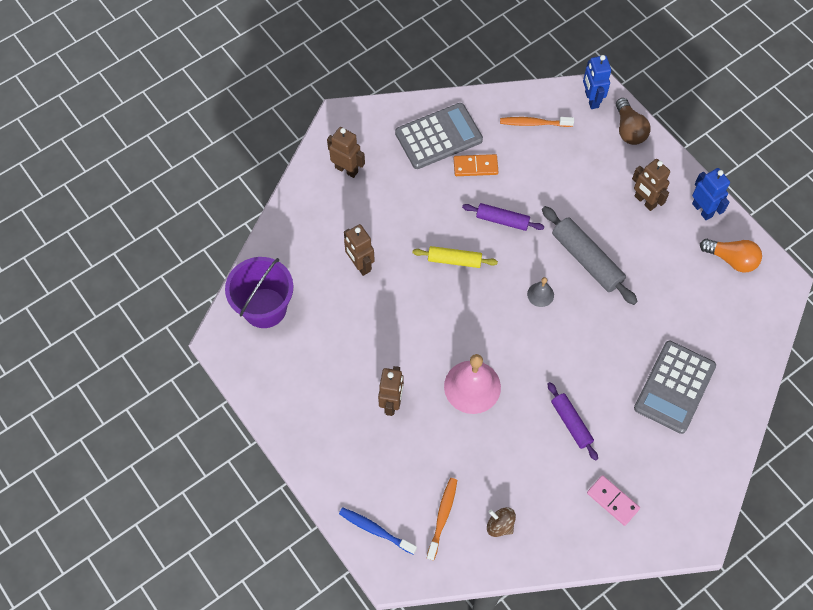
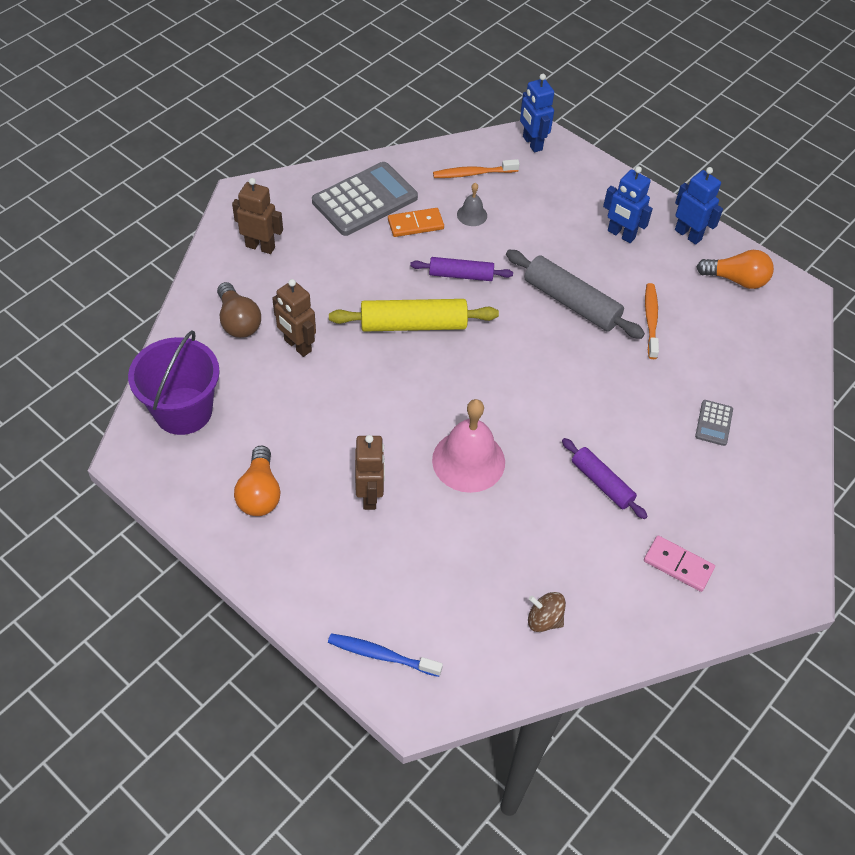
camera: 15 degrees left, 10 degrees down
(310, 386) = (259, 493): none -> orange light bulb
(442, 517) = (467, 622): orange toothbrush -> orange toothbrush (651, 320)
(454, 260) = (413, 325): yellow rolling pin -> yellow rolling pin, size x1.59
(540, 294) = (526, 346): grey bell -> grey bell (472, 215)
(629, 129) = (582, 167): brown light bulb -> brown light bulb (238, 321)
(645, 201) = (621, 234): brown robot -> blue robot
(674, 387) = (714, 423): grey calculator -> grey calculator, size x0.45

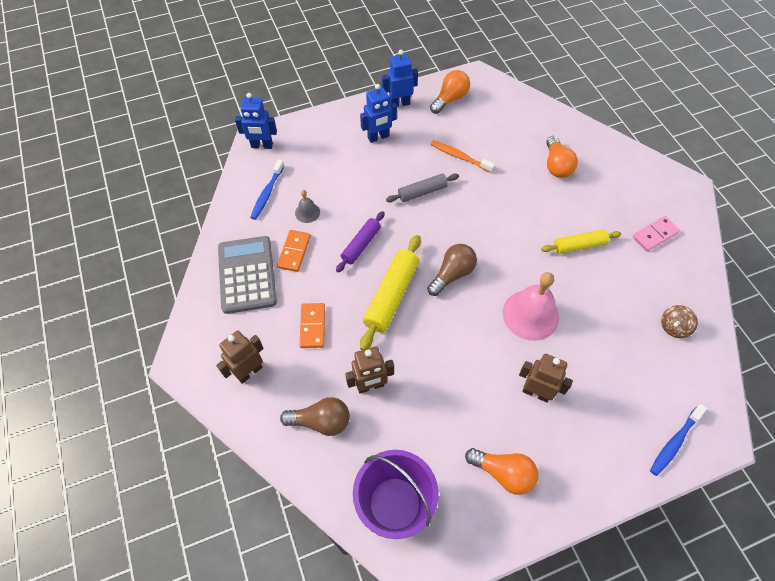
camera: 60 degrees left, 5 degrees up
(337, 274) = (312, 326): none -> orange domino
(473, 173) = (267, 193): orange toothbrush -> blue toothbrush
(475, 369) = (452, 274): none -> brown light bulb
(571, 302) = (422, 192): grey rolling pin -> grey rolling pin, size x0.63
(602, 483) = (579, 245): purple rolling pin -> yellow rolling pin
(714, 423) = (556, 165): grey calculator -> orange light bulb

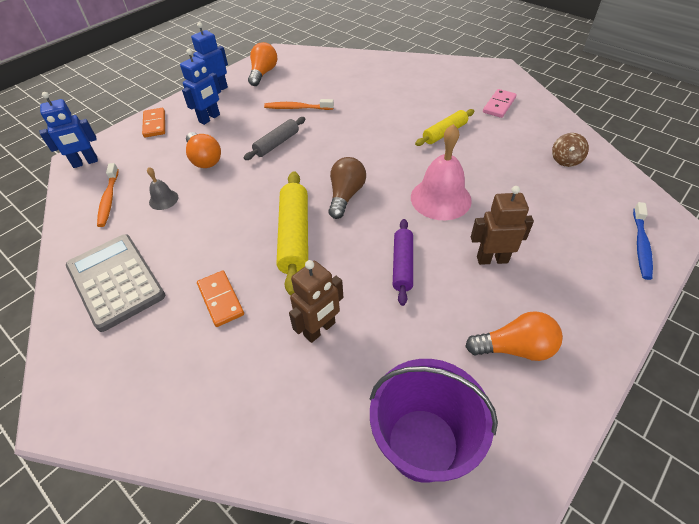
camera: 25 degrees left, 10 degrees down
(249, 372) = (161, 382): brown robot -> none
(267, 193) = (109, 199): blue toothbrush -> orange toothbrush
(294, 252) = (165, 238): orange domino -> orange domino (155, 124)
(321, 421) = (281, 395): brown light bulb -> none
(361, 245) = (237, 206): purple rolling pin -> purple rolling pin (402, 265)
(556, 165) = (385, 87): orange light bulb -> orange light bulb (204, 159)

